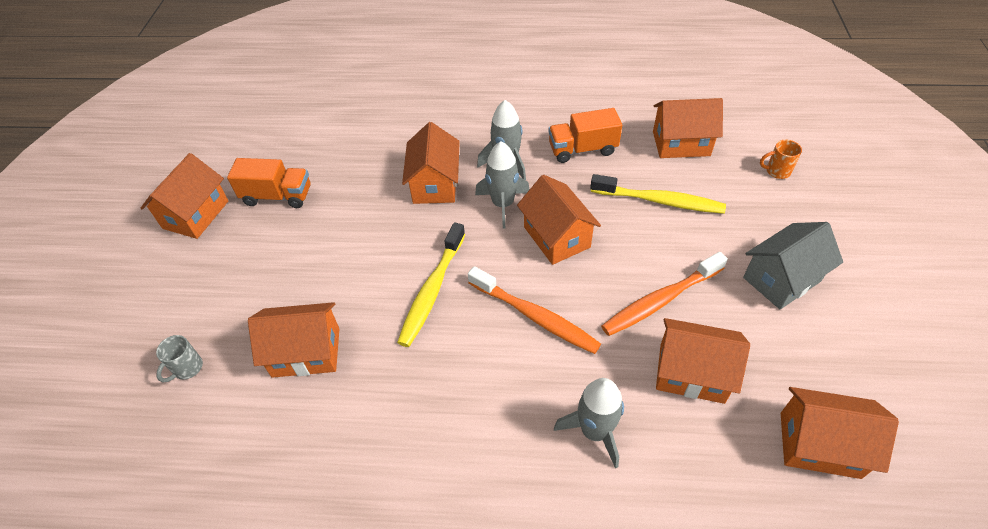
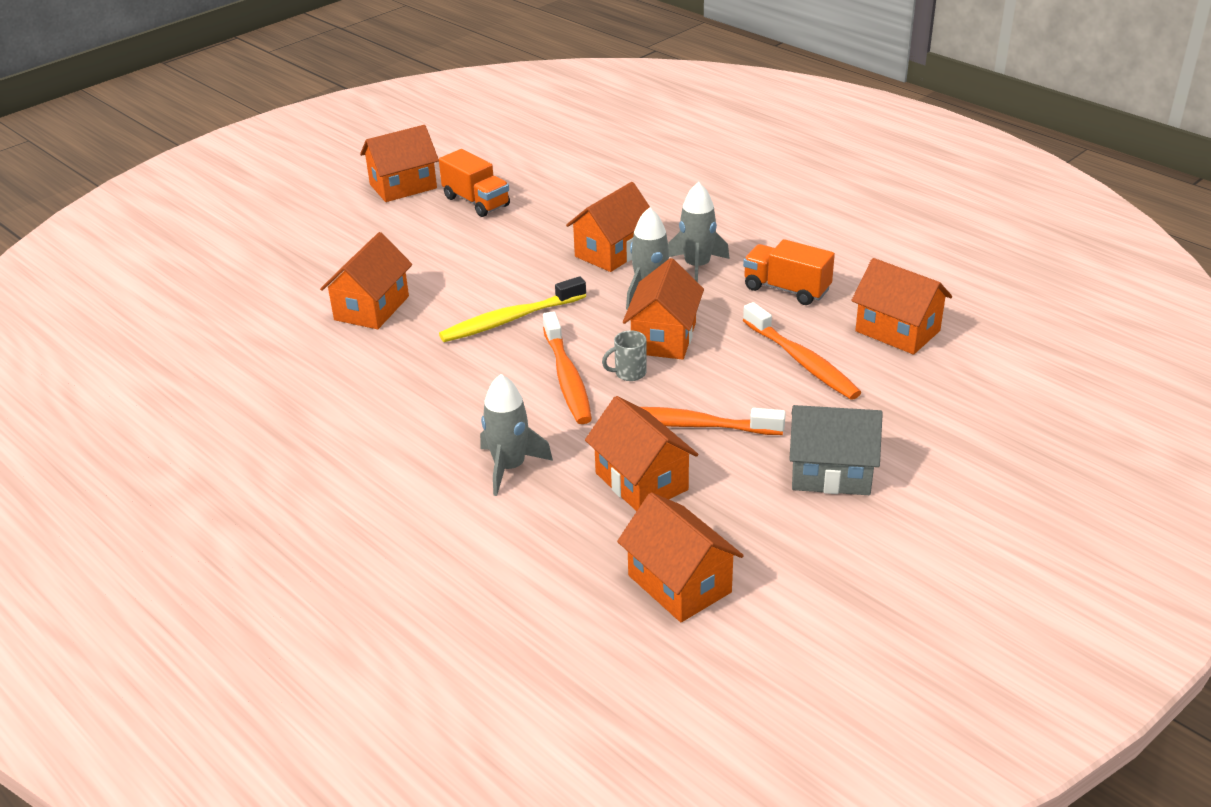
camera: 40 degrees right, 15 degrees down
(187, 368) = (286, 276): grey mug -> grey mug (629, 373)
(306, 352) = (372, 308): orange house -> orange house turned 75 degrees clockwise
(660, 201) = (802, 361): yellow toothbrush -> orange toothbrush
(777, 171) = (968, 400): orange mug -> none

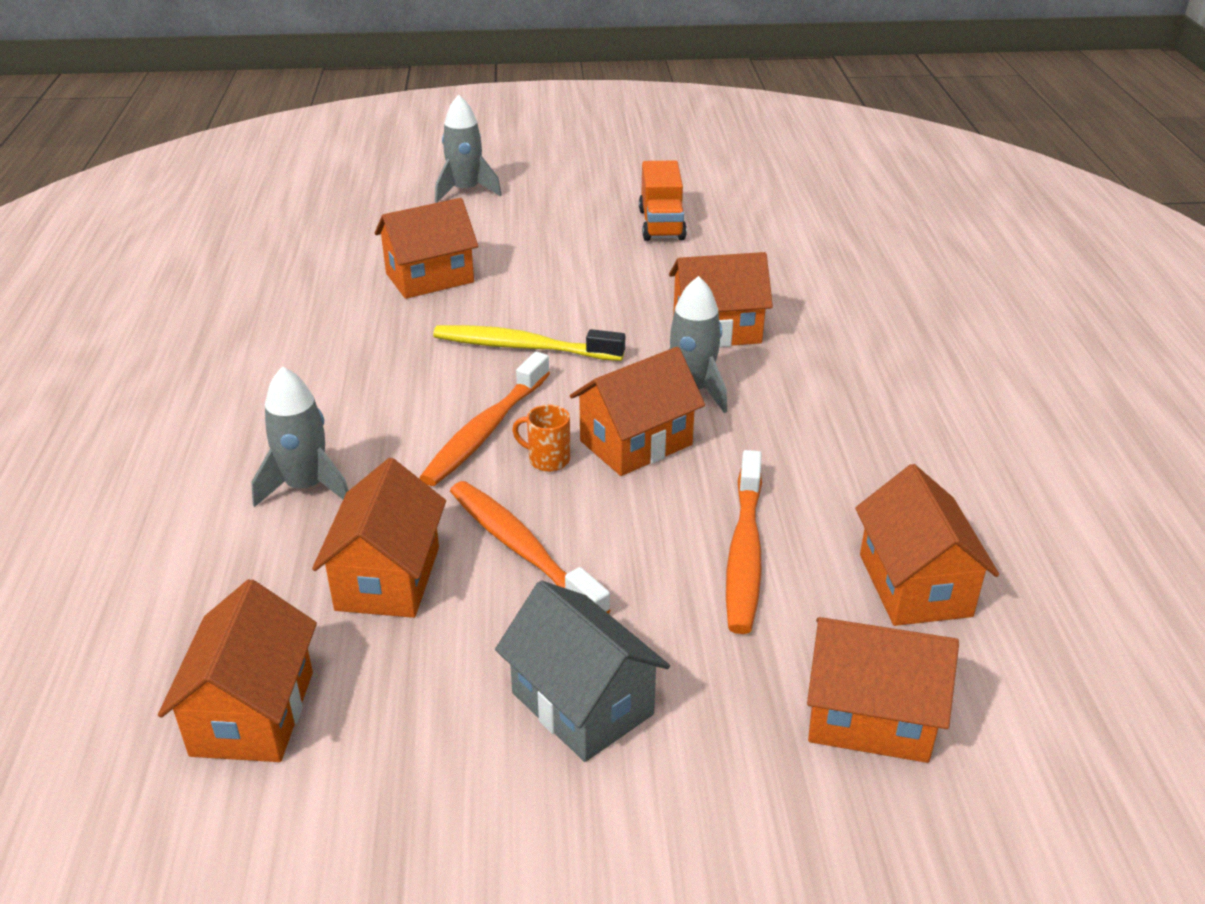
camera: 40 degrees right, 0 degrees up
(403, 186) = (619, 184): orange house -> orange house (870, 717)
(629, 373) = (547, 460): grey mug -> orange mug
(697, 267) = (782, 387): grey rocket -> grey rocket (465, 191)
(786, 289) = (847, 462): orange truck -> none

